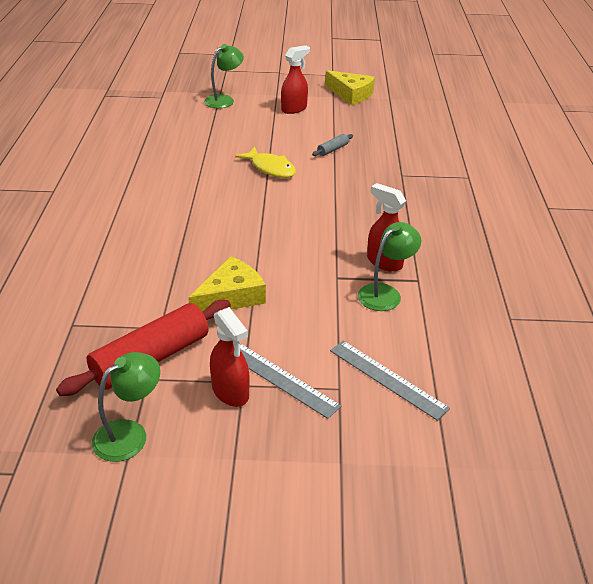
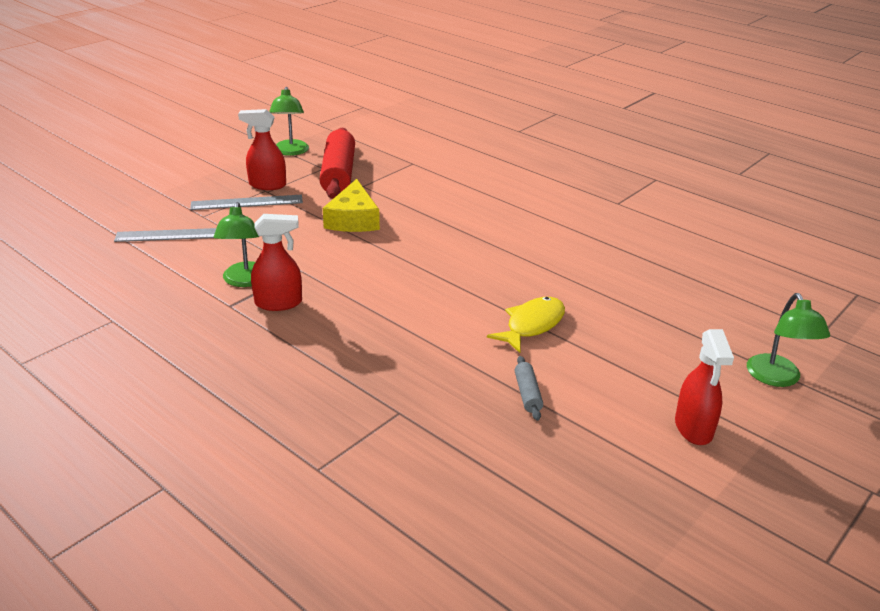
camera: 130 degrees right, 5 degrees down
(270, 168) = (532, 325): yellow fish -> yellow fish turned 135 degrees clockwise
(351, 94) = (707, 528): yellow cheese -> none

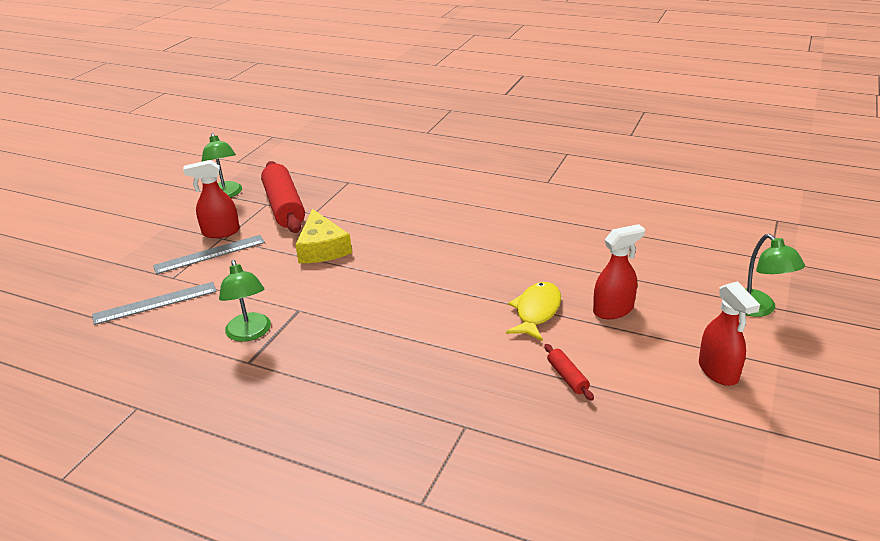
camera: 15 degrees left, 0 degrees up
(279, 303) = (295, 348): red spray bottle -> red spray bottle (613, 310)
(527, 394) = (567, 377): grey rolling pin -> red rolling pin

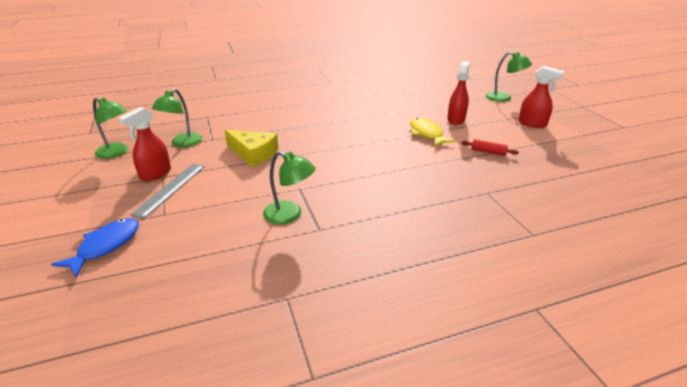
camera: 45 degrees left, 0 degrees up
(106, 286) = (106, 246): none -> blue fish
(155, 303) = (178, 234): grey ruler -> none
(284, 207) = (182, 143): red rolling pin -> green lamp

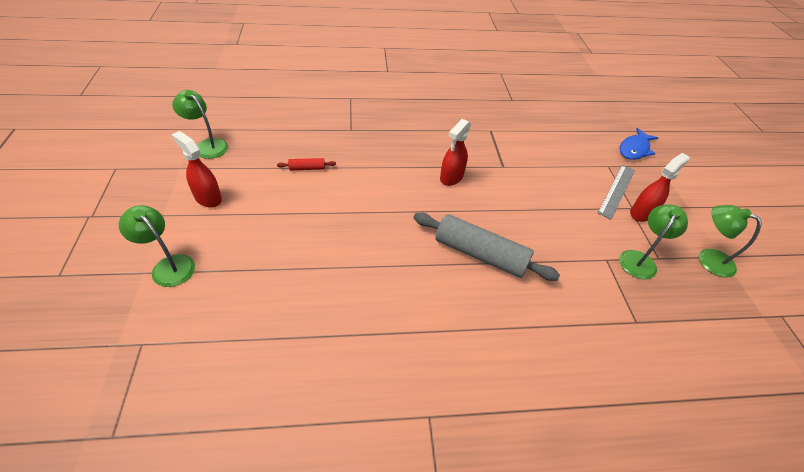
camera: 170 degrees left, 15 degrees up
(253, 153) = (551, 221): yellow cheese -> none
(290, 215) = (511, 144): green lamp -> green lamp (207, 145)
(314, 128) = (480, 254): none -> grey rolling pin
(426, 134) = (348, 210): yellow fish -> none
(456, 119) = (290, 228): red spray bottle -> red spray bottle (451, 177)
(488, 152) = (307, 168): red rolling pin -> red rolling pin turned 45 degrees counterclockwise

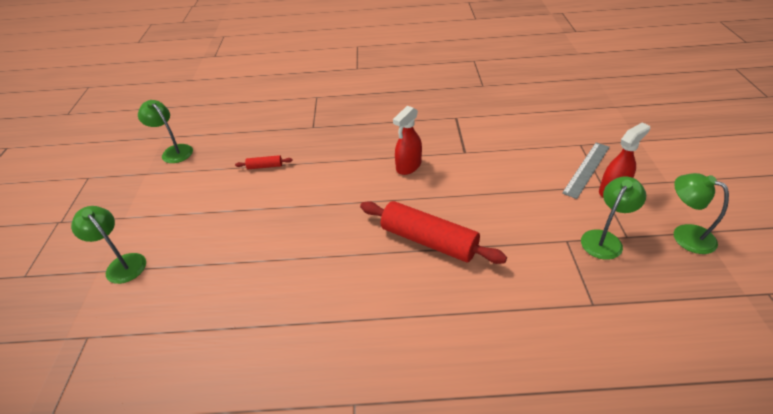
camera: 10 degrees right, 5 degrees down
(208, 198) = (167, 199): red spray bottle -> none
(480, 254) = (428, 241): grey rolling pin -> red rolling pin
(634, 149) = (612, 125): blue fish -> none

